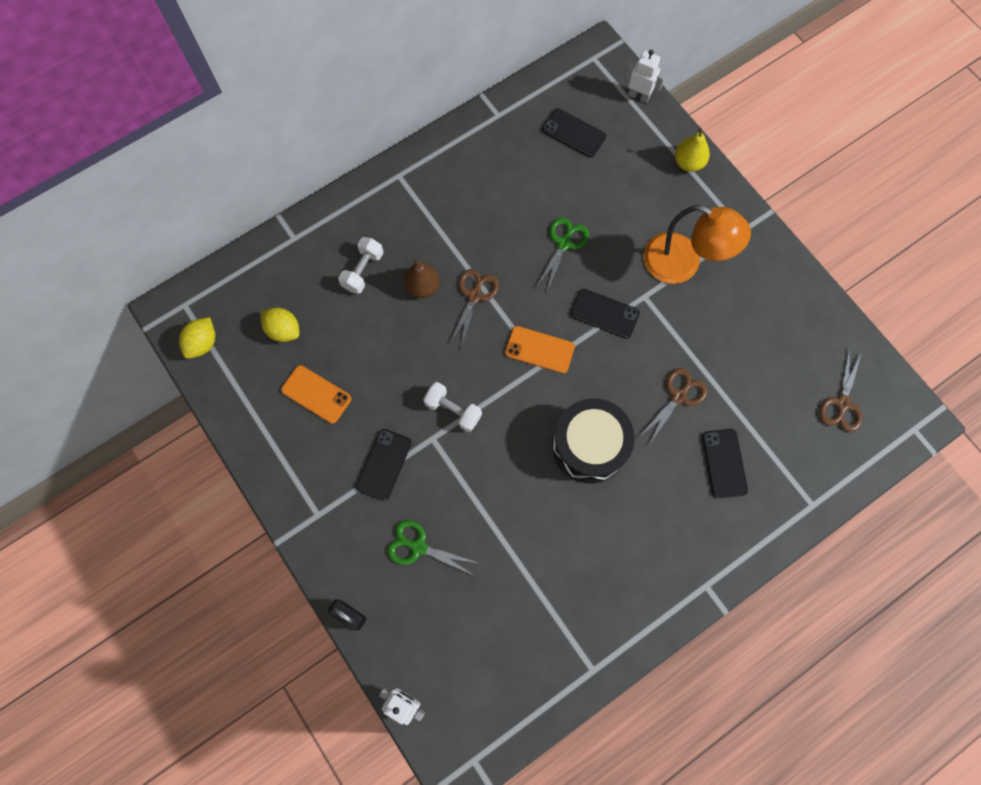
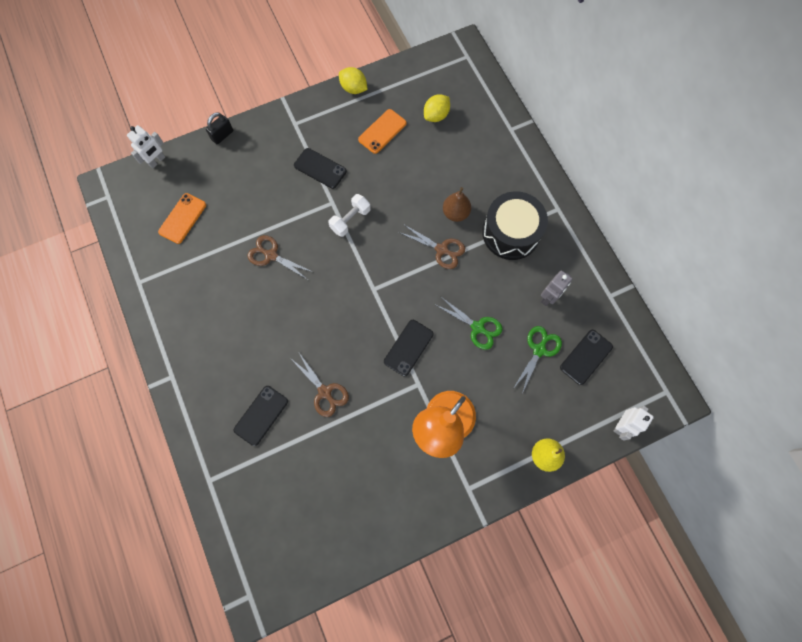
camera: 100 degrees right, 0 degrees up
(203, 343) = (435, 65): yellow lemon -> yellow lemon (353, 88)
(363, 271) = (476, 173): white dumbbell -> none
(418, 547) = (256, 182): green scissors -> green scissors (539, 350)
(512, 175) = (548, 297): none -> grey robot
(539, 350) = (386, 290): orange phone -> orange phone (182, 218)
(589, 446) = (300, 313): black drum -> black drum (511, 233)
(724, 463) = (261, 415): black phone -> black phone turned 60 degrees counterclockwise
(842, 404) = (287, 534): brown scissors -> brown scissors (271, 255)

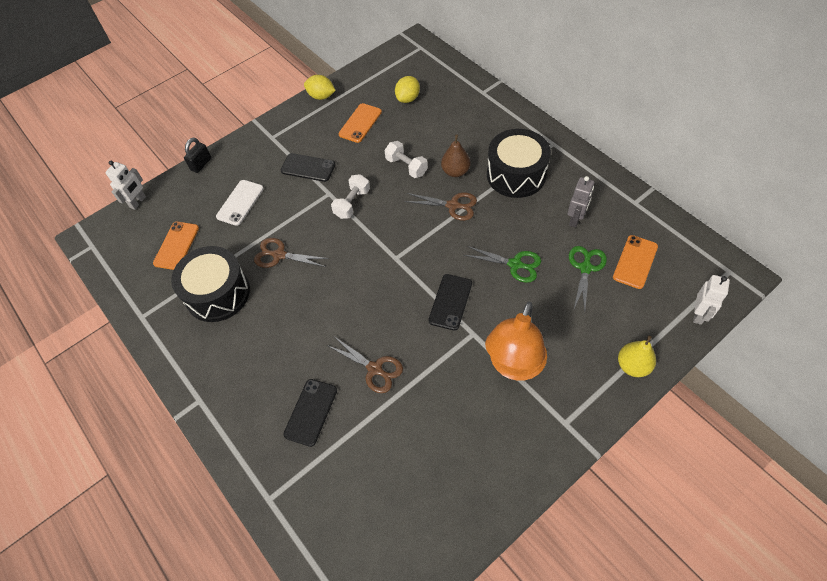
camera: 10 degrees left, 15 degrees down
(208, 278) = (217, 293): none -> black drum
(249, 189) = (240, 202): none -> white phone
(411, 194) = (406, 166): none -> white dumbbell
(586, 357) = (635, 262): black phone -> orange phone

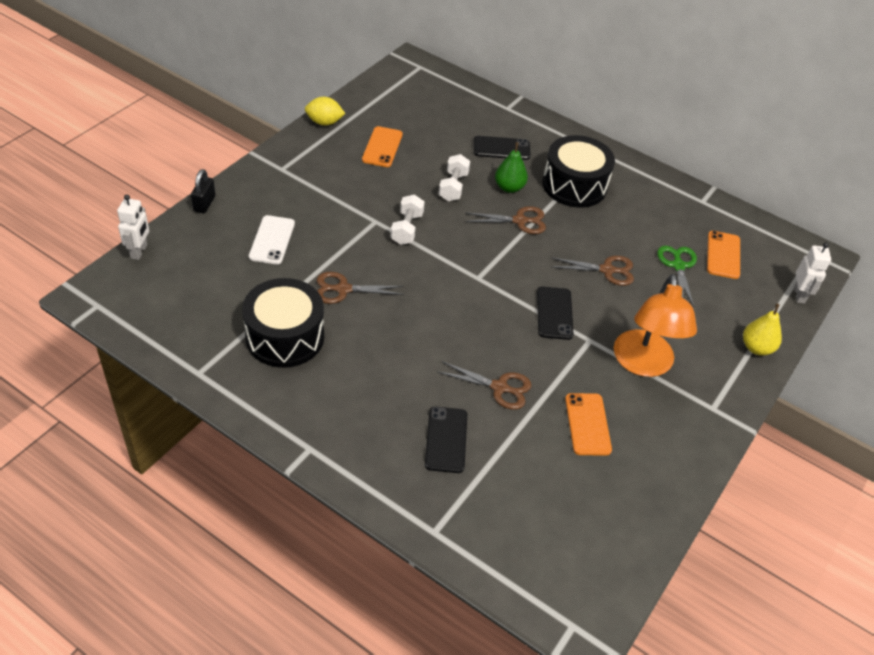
camera: 25 degrees left, 10 degrees down
(176, 245) = (211, 293): orange phone -> orange phone (587, 424)
(308, 167) = (339, 197): black phone -> black phone (501, 148)
(406, 166) = (453, 187): white dumbbell -> white dumbbell turned 75 degrees clockwise
(408, 98) = (427, 119): yellow lemon -> none
(455, 171) = (509, 187): brown pear -> green pear
(515, 264) = (607, 270): green scissors -> brown scissors
(575, 219) = (651, 222): grey robot -> none

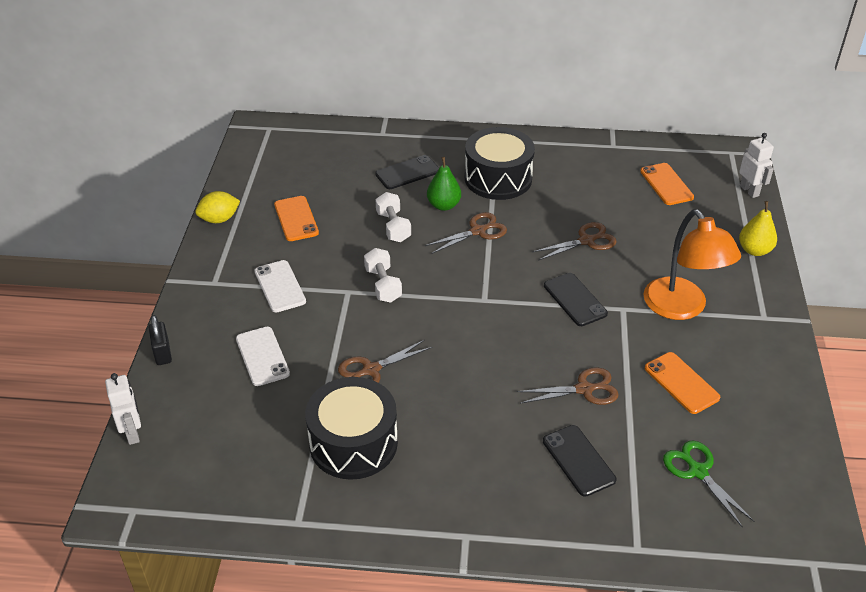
camera: 25 degrees left, 5 degrees down
(327, 193) = (280, 286): none -> white phone
(678, 265) = (639, 210): green scissors -> green scissors (697, 471)

